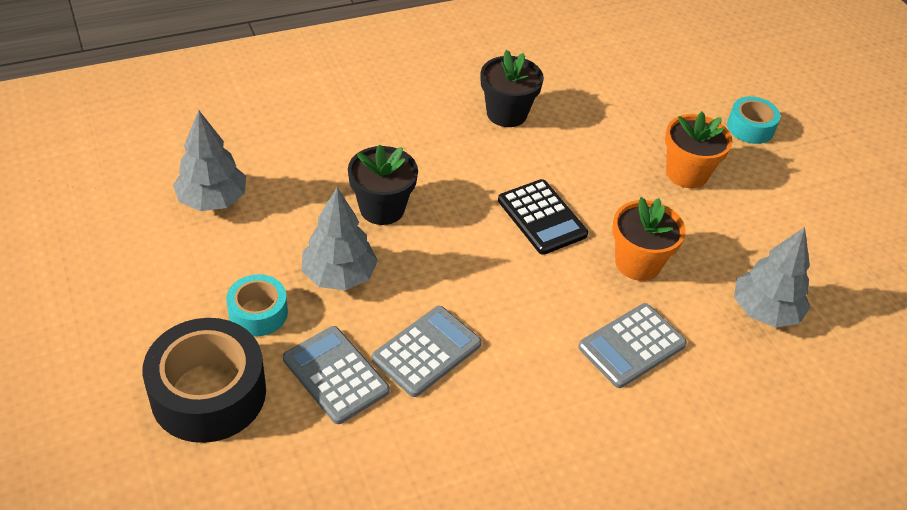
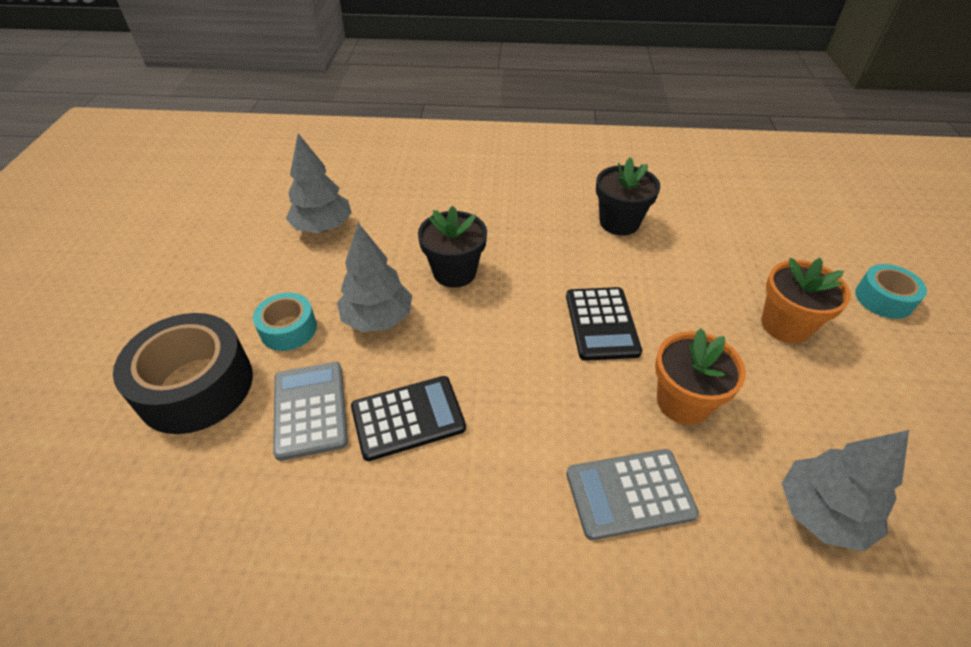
camera: 30 degrees right, 0 degrees up
(426, 351) = (408, 418): grey calculator -> black calculator

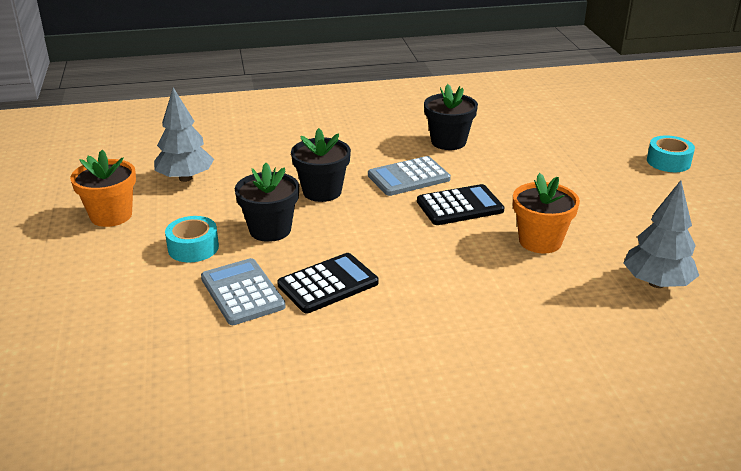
camera: 15 degrees left, 15 degrees down
(196, 386) = (130, 294): black tape -> none
(378, 319) = (270, 230): grey tree -> black flower pot
(601, 324) = (460, 206): black calculator -> black calculator turned 90 degrees counterclockwise
(629, 494) = (519, 296): grey calculator -> grey calculator (408, 177)
(785, 325) = (601, 187): orange flower pot -> orange flower pot (111, 216)

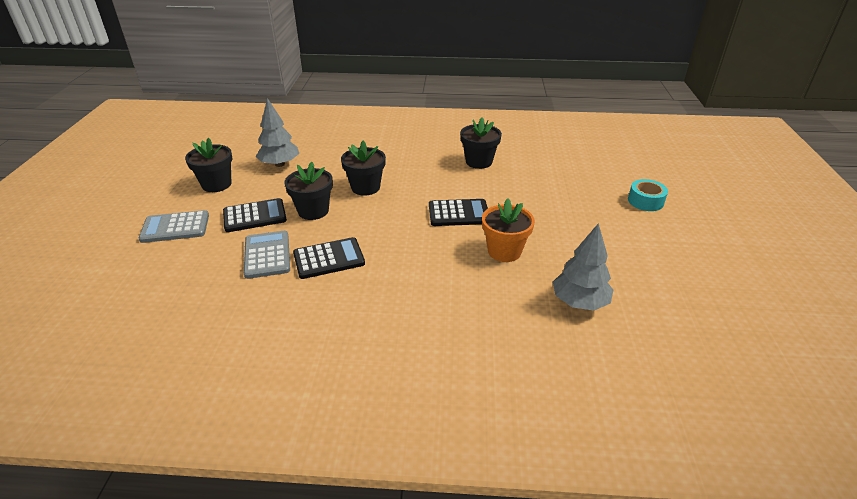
camera: 15 degrees right, 5 degrees up
(111, 216) = (216, 184): orange flower pot -> black flower pot
(193, 248) = (255, 216): turquoise tape -> black calculator
(408, 177) = (433, 185): grey calculator -> grey calculator (175, 227)

